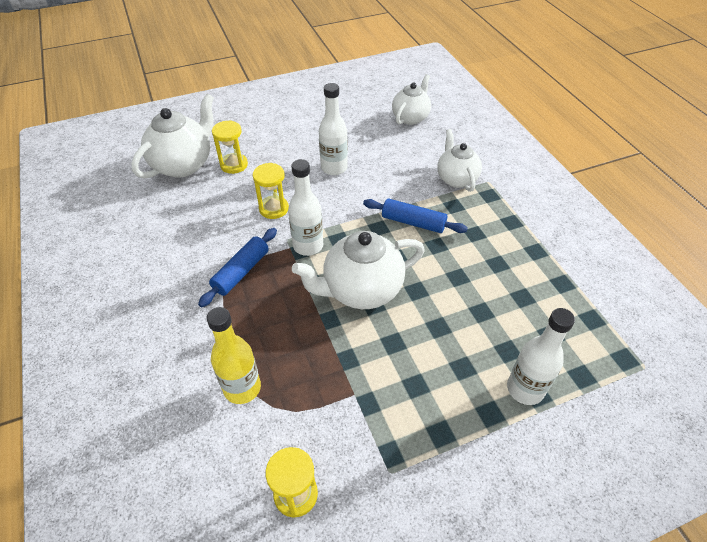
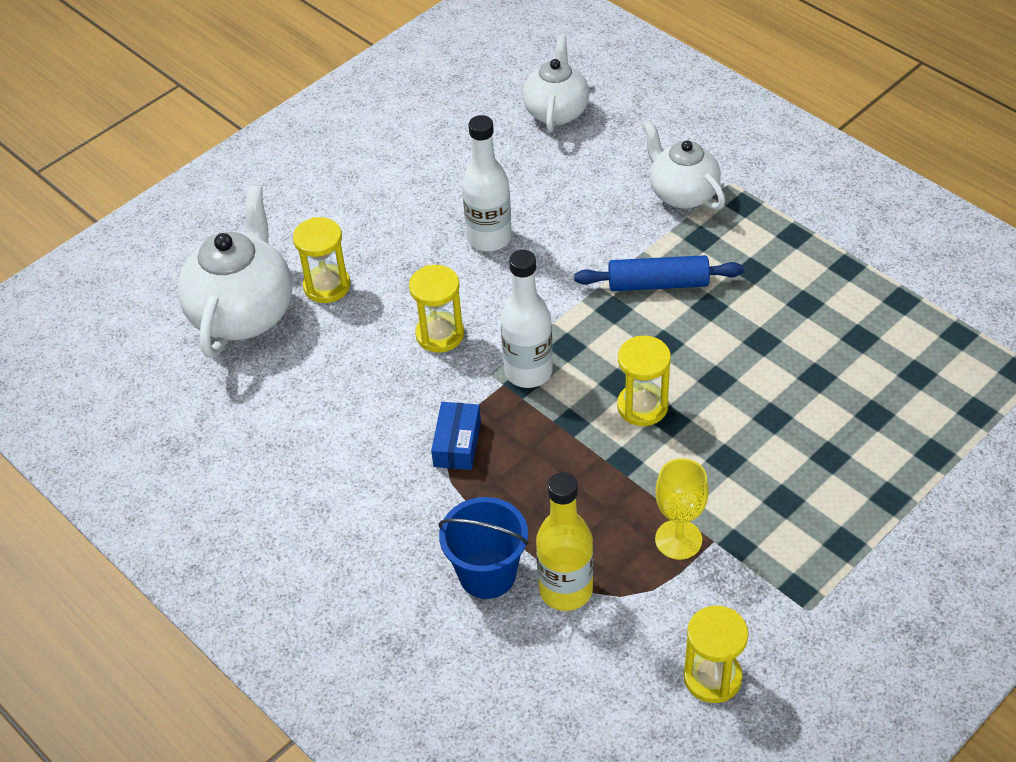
camera: 20 degrees left, 0 degrees up
(204, 357) = (487, 574): none -> blue bucket
(241, 272) = (457, 443): blue rolling pin -> blue box
(332, 384) = (678, 539): none -> yellow goblet
(361, 290) = (642, 406): white teapot -> yellow hourglass
(525, 389) = (917, 453): white bottle -> none

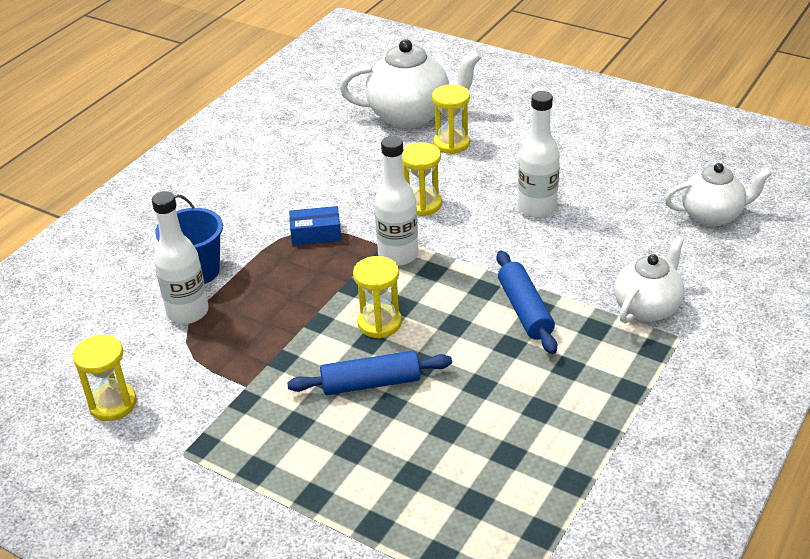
camera: 75 degrees right, 10 degrees down
(565, 590) = (188, 312): yellow bottle -> white bottle
(678, 539) = (244, 365): yellow goblet -> none
(737, 428) = (371, 383): none -> blue rolling pin

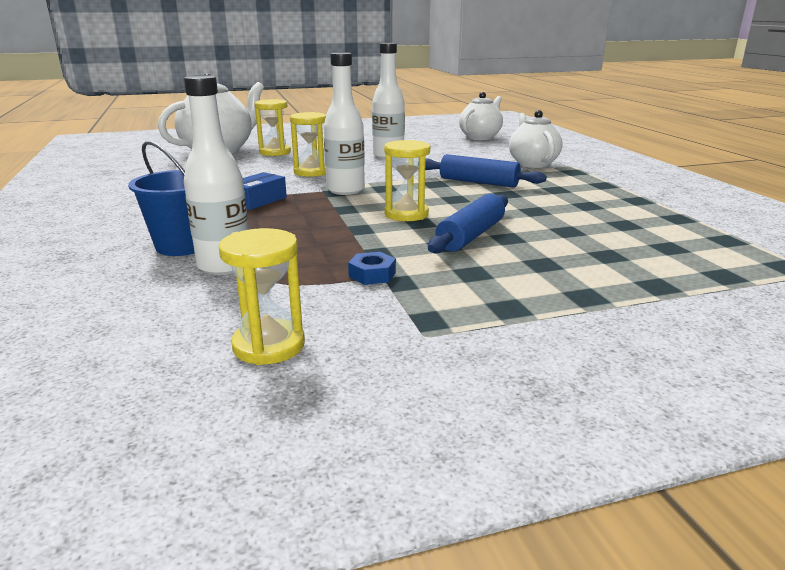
camera: 50 degrees left, 15 degrees down
(243, 381) = (372, 275): none -> blue nut

